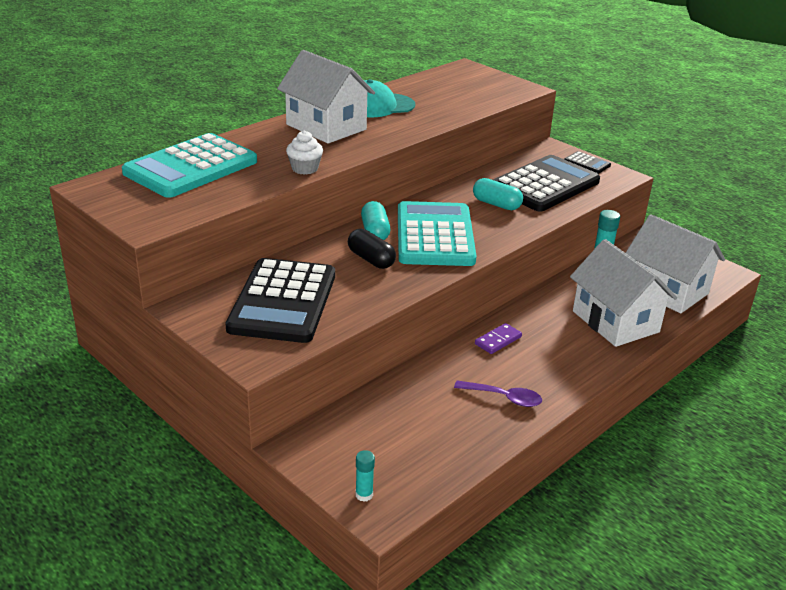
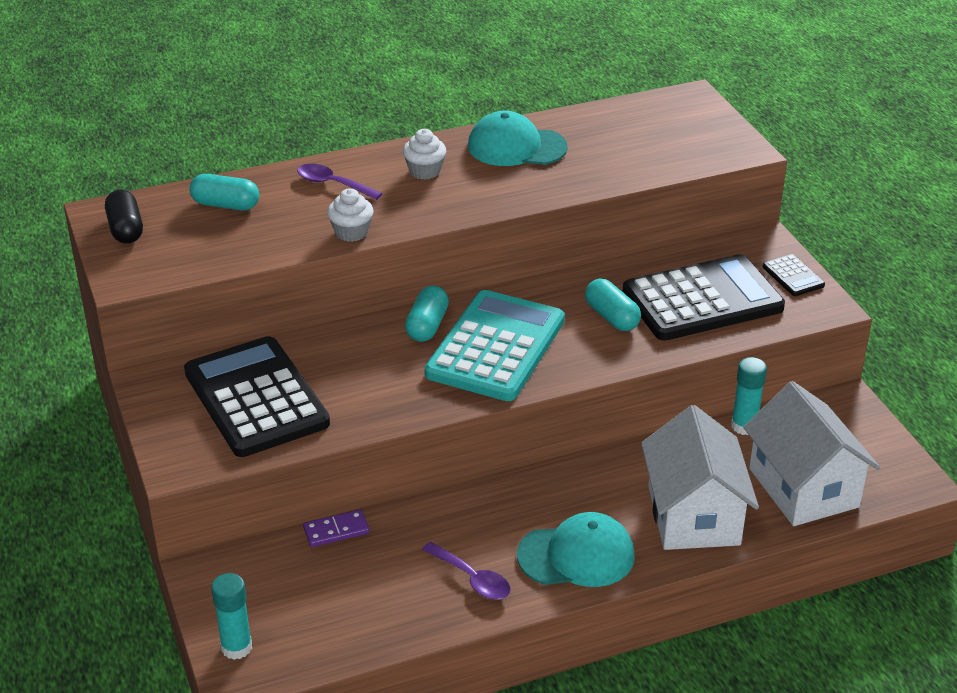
camera: 25 degrees right, 5 degrees up
(191, 167) = (225, 205): turquoise calculator -> turquoise capsule
(264, 143) = (332, 184): none -> purple spoon
(283, 301) = (256, 398): black calculator -> black calculator turned 120 degrees clockwise
(326, 127) = (425, 171): white house -> white cupcake
(364, 495) = (236, 647): turquoise glue stick -> turquoise glue stick, size x1.53
(371, 259) = (394, 364): black capsule -> black capsule (126, 229)
(498, 340) = (522, 502): purple domino -> purple domino (336, 531)
(562, 364) = (576, 555): none -> turquoise cap

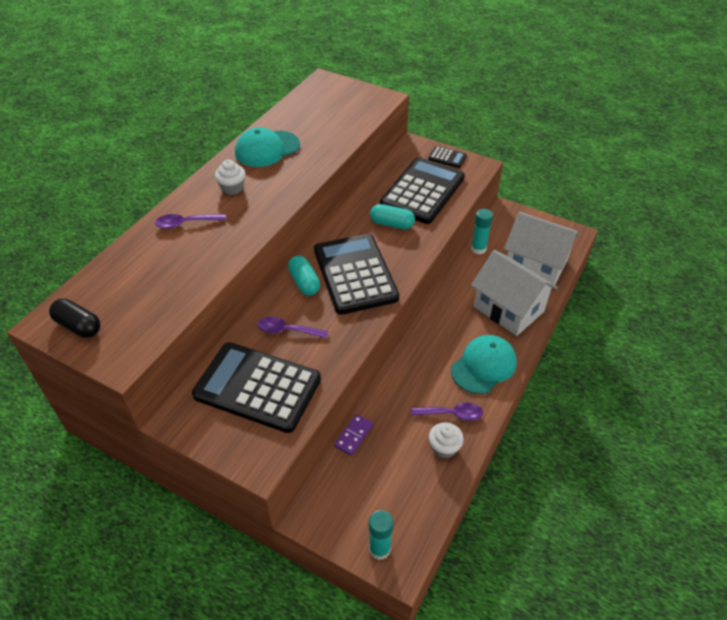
camera: 40 degrees left, 10 degrees up
(225, 205) = (131, 272): turquoise capsule -> none
(350, 363) = (287, 330): none -> purple spoon
(351, 232) = (234, 248): white cupcake -> white cupcake (444, 447)
(496, 347) = (355, 274): turquoise calculator -> black calculator

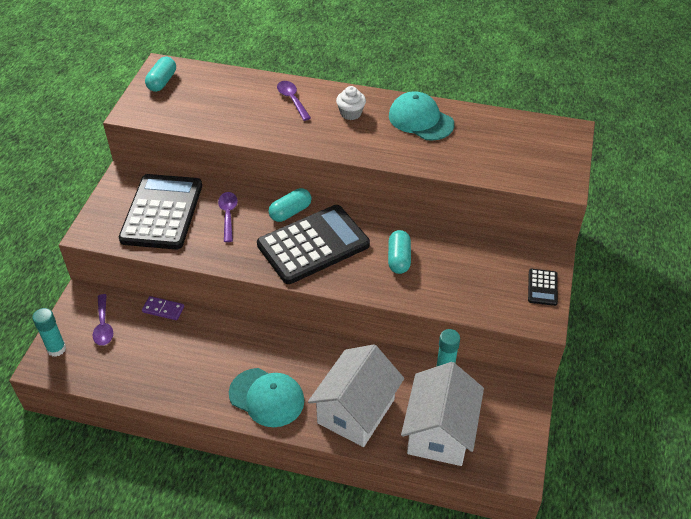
camera: 75 degrees right, 0 degrees up
(78, 326) = (162, 82): black capsule -> turquoise capsule
(422, 191) = (466, 275): black calculator -> none
(444, 447) = (161, 378): white cupcake -> none
(451, 414) = (200, 378): purple spoon -> purple spoon (103, 326)

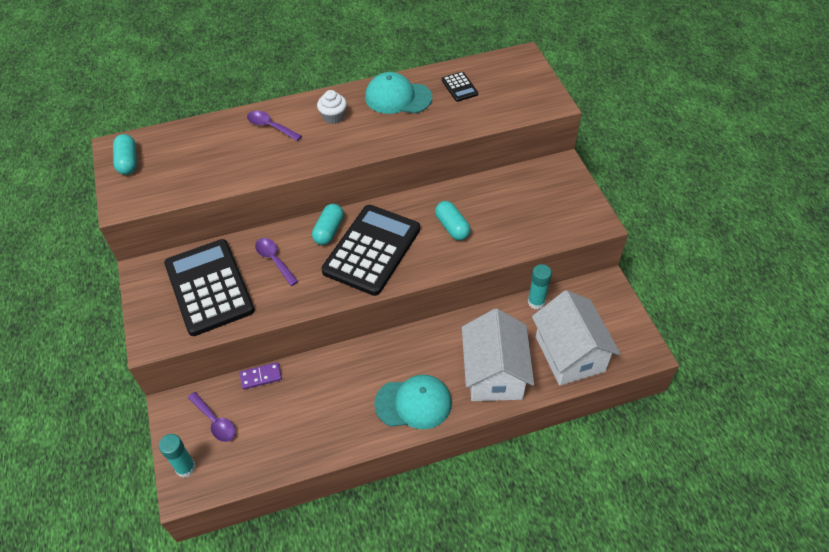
camera: 30 degrees left, 5 degrees up
(542, 287) = (578, 196): black calculator -> black calculator (459, 87)

